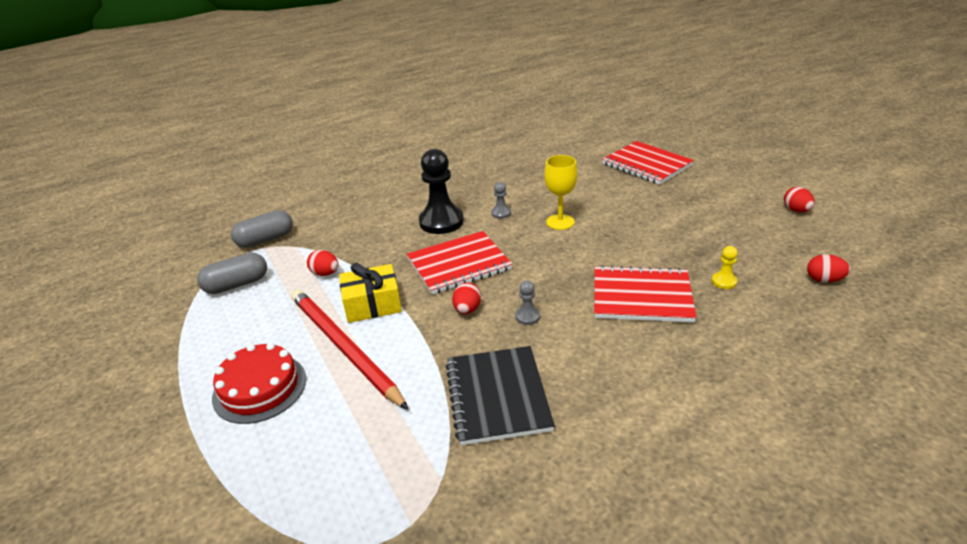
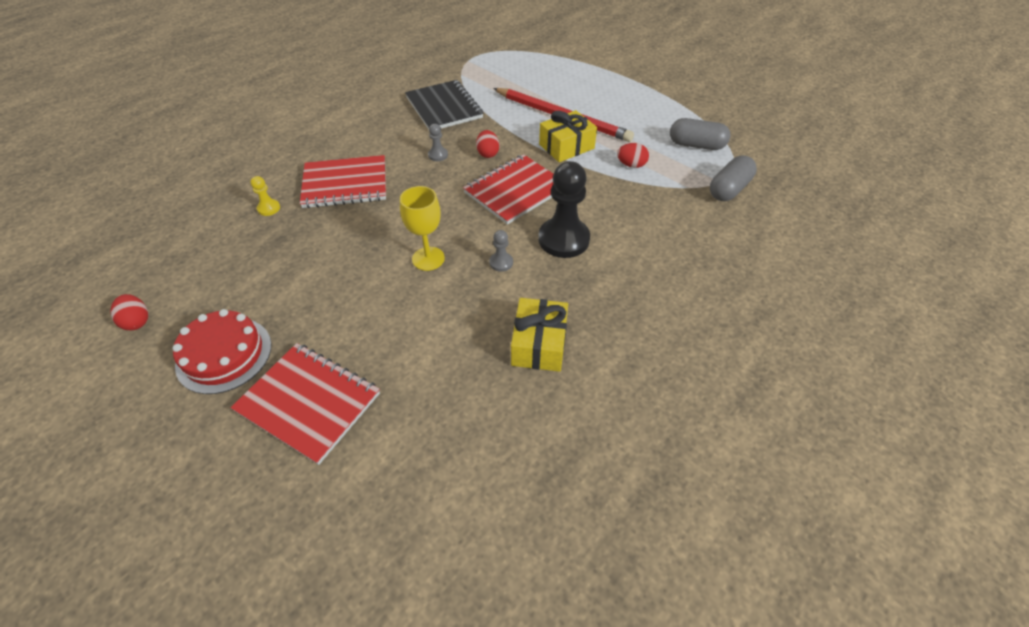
camera: 160 degrees right, 15 degrees up
(237, 285) = (696, 145): grey capsule -> grey capsule turned 60 degrees clockwise
(260, 388) = (595, 91): red cake -> red cake (224, 354)
(497, 172) = (539, 344): none -> yellow gift
(824, 280) = (175, 223): red egg -> none

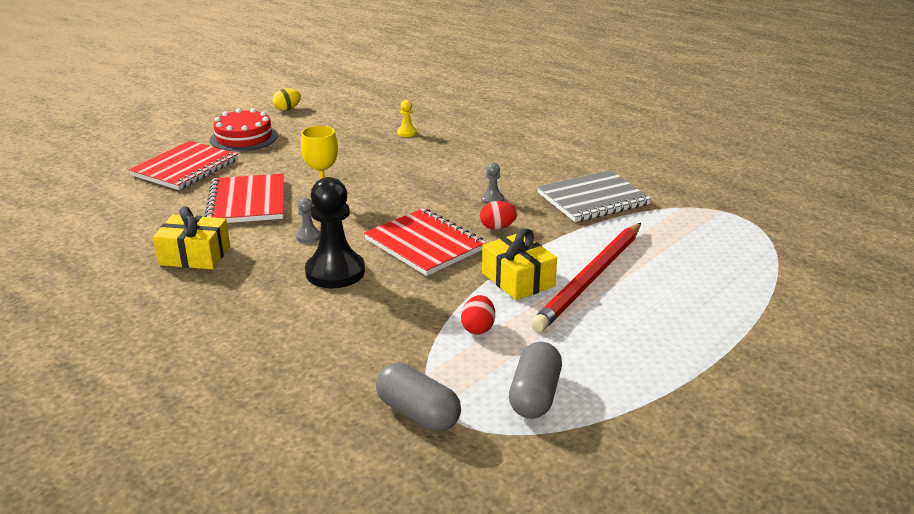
camera: 90 degrees right, 20 degrees down
(137, 321) = (287, 109): red egg -> yellow egg
(345, 184) = (440, 159): red notebook -> red notebook (247, 202)
(444, 107) = (593, 199): black notebook -> grey notebook

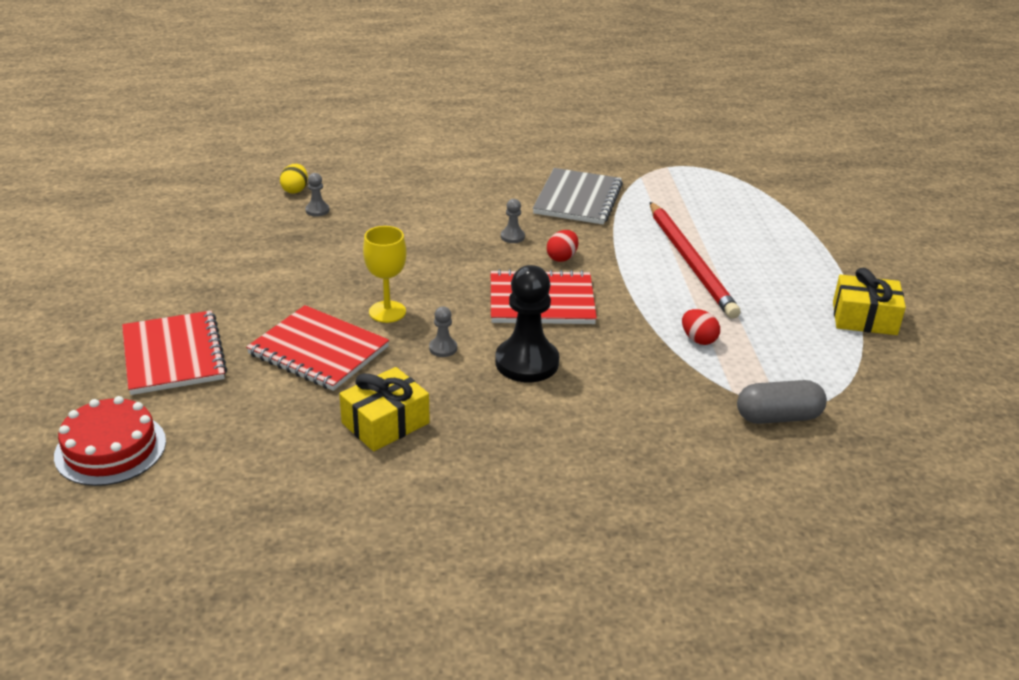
camera: 50 degrees left, 5 degrees up
(244, 137) = (162, 293): red cake -> red cake (110, 448)
(287, 109) = (138, 241): yellow egg -> yellow egg (295, 190)
(407, 133) = (317, 210): yellow pawn -> grey pawn
(518, 279) = (653, 290): yellow gift -> yellow gift (864, 318)
(534, 395) = (809, 360): grey capsule -> none

